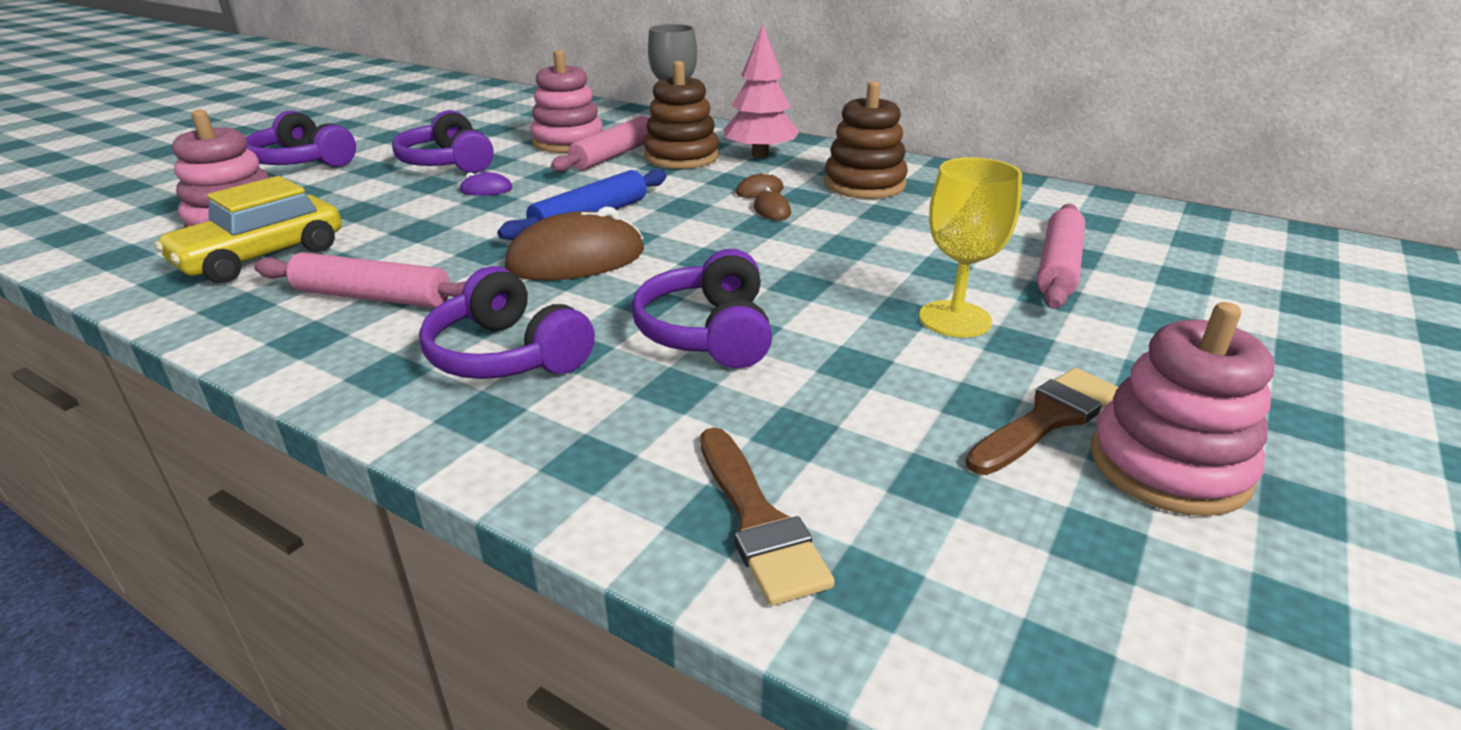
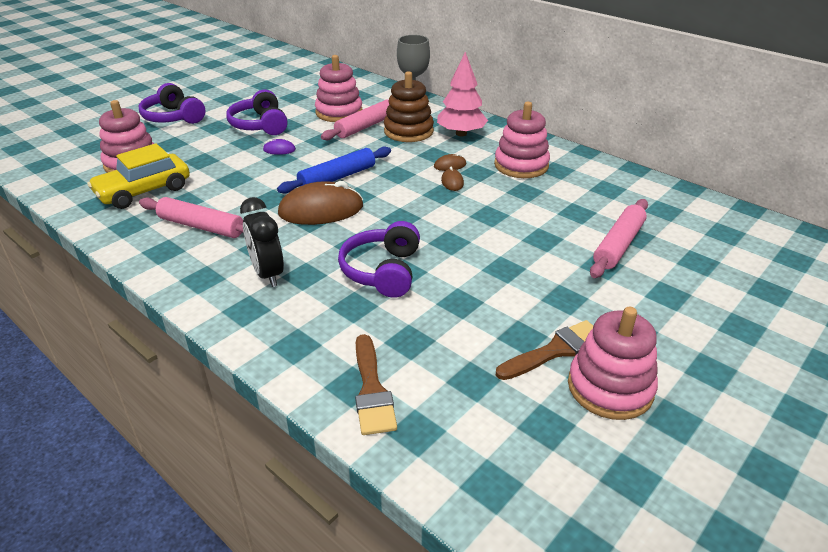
camera: 10 degrees right, 5 degrees up
(507, 355) = (267, 274): purple headphones -> black clock
(864, 184) = (521, 165): brown stacking toy -> pink stacking toy
(954, 319) = (533, 277): yellow goblet -> none

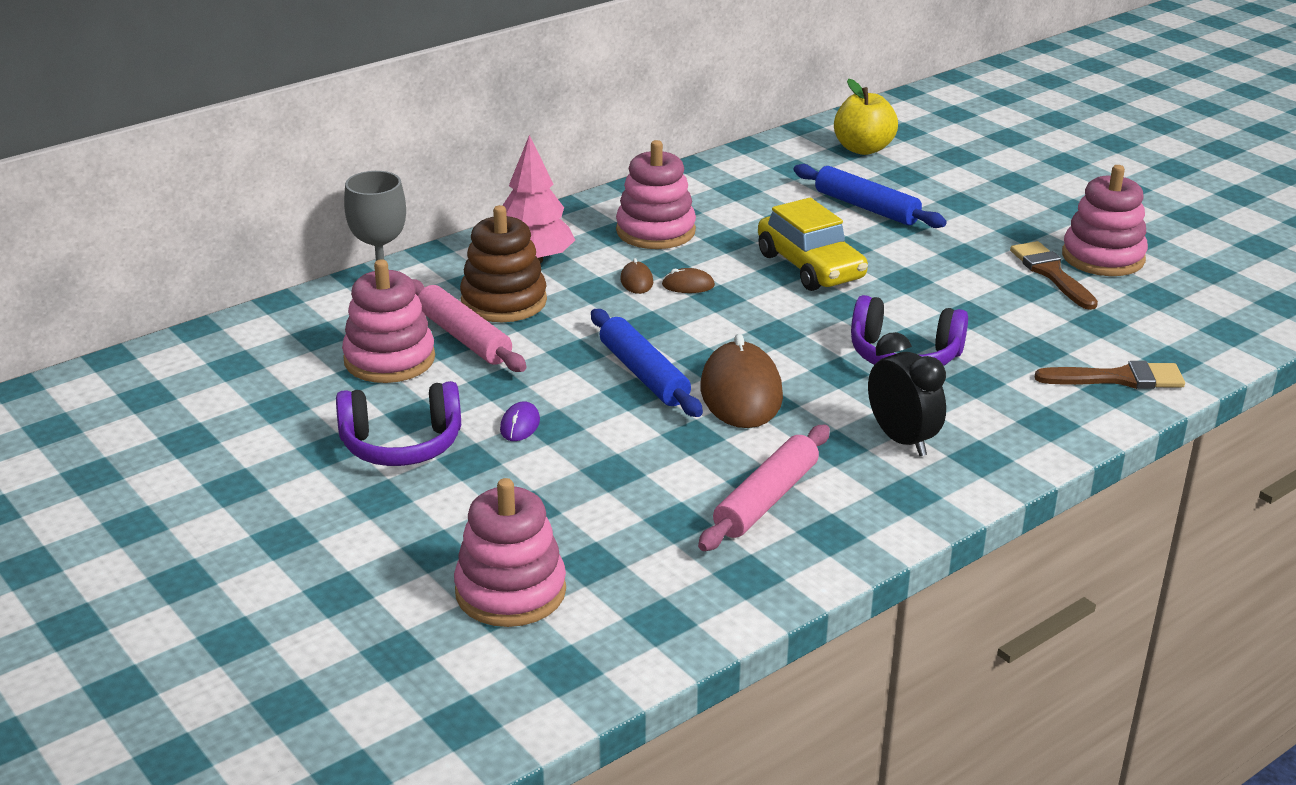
camera: 80 degrees left, 5 degrees down
(144, 191) = (630, 567): yellow car -> yellow car (810, 267)
(173, 117) = (301, 553): purple headphones -> none
(267, 274) = (902, 440): black clock -> black clock turned 105 degrees counterclockwise
(618, 245) = (866, 207): pink rolling pin -> blue rolling pin
(731, 239) = (863, 149): none -> yellow apple

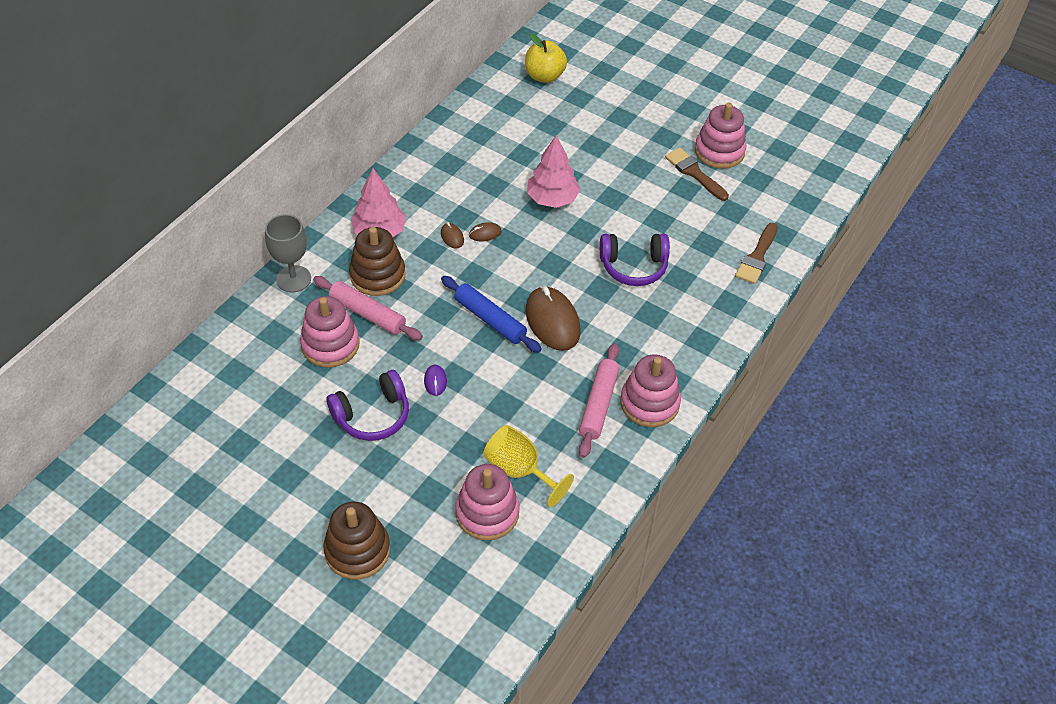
camera: 20 degrees left, 20 degrees up
(278, 593) = (357, 550): none -> brown stacking toy
(592, 552) = (519, 470): none -> yellow goblet
(655, 231) = (445, 187): pink stacking toy -> pink stacking toy (649, 403)
(810, 267) = (552, 199): yellow car -> pink tree
(866, 207) = (566, 135): blue rolling pin -> none
(902, 440) = (656, 337): black clock -> none
(1118, 378) = (757, 257): brown brush -> brown brush turned 135 degrees clockwise

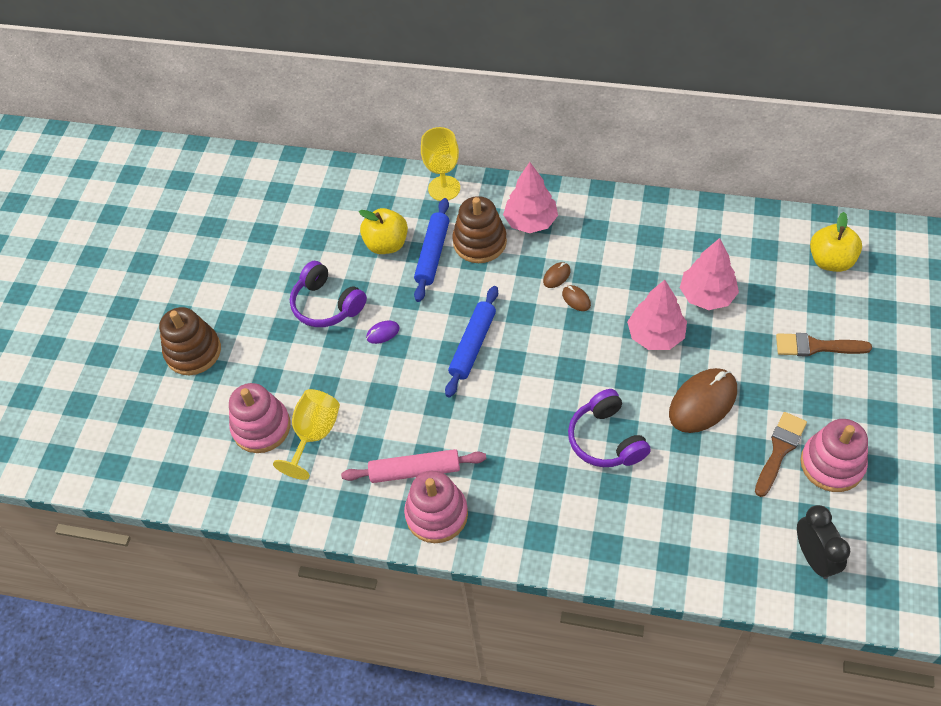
camera: 75 degrees right, 5 degrees up
(293, 279) = (444, 188): grey goblet -> yellow goblet
(330, 345) = (386, 244): pink stacking toy -> yellow apple
(367, 313) = (433, 254): pink rolling pin -> blue rolling pin
(532, 154) = (707, 295): none -> pink tree
(552, 321) = (496, 395): brown mouse -> brown mouse (702, 402)
(757, 257) = (689, 554): brown brush -> brown brush (816, 346)
(788, 192) = (814, 557): none -> black clock

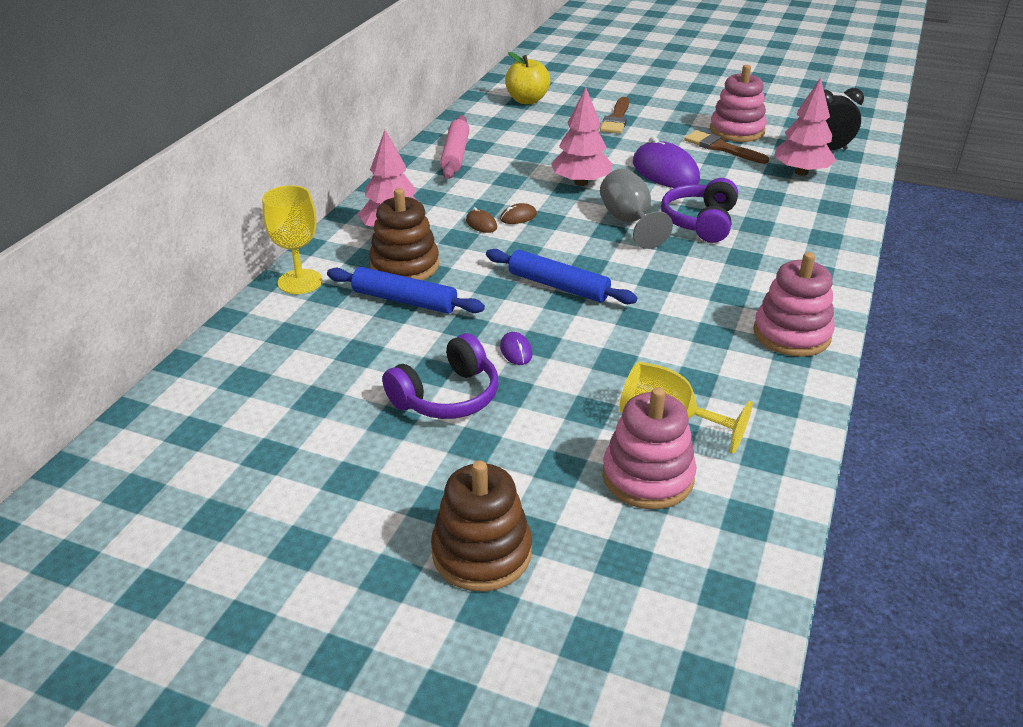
camera: 85 degrees left, 20 degrees down
(386, 244) = (366, 335): yellow apple -> none
(415, 470) = (731, 344): pink rolling pin -> pink rolling pin (455, 155)
(591, 382) = (629, 221): none -> grey goblet
(606, 439) = (700, 222): purple headphones -> purple headphones turned 120 degrees clockwise
(702, 402) = (665, 172): brown mouse -> purple mouse
(707, 295) = (542, 153): pink tree -> pink tree (801, 172)

